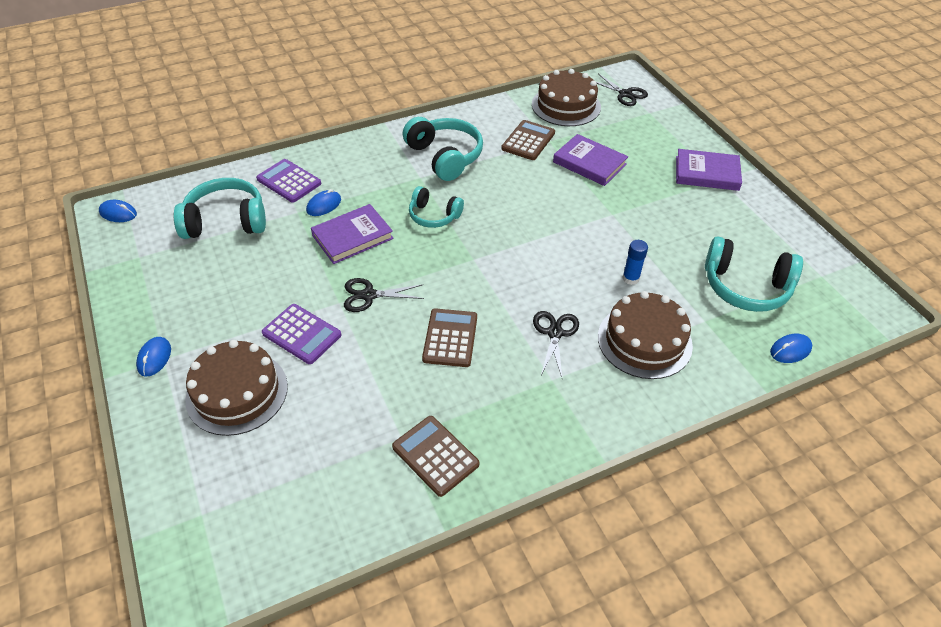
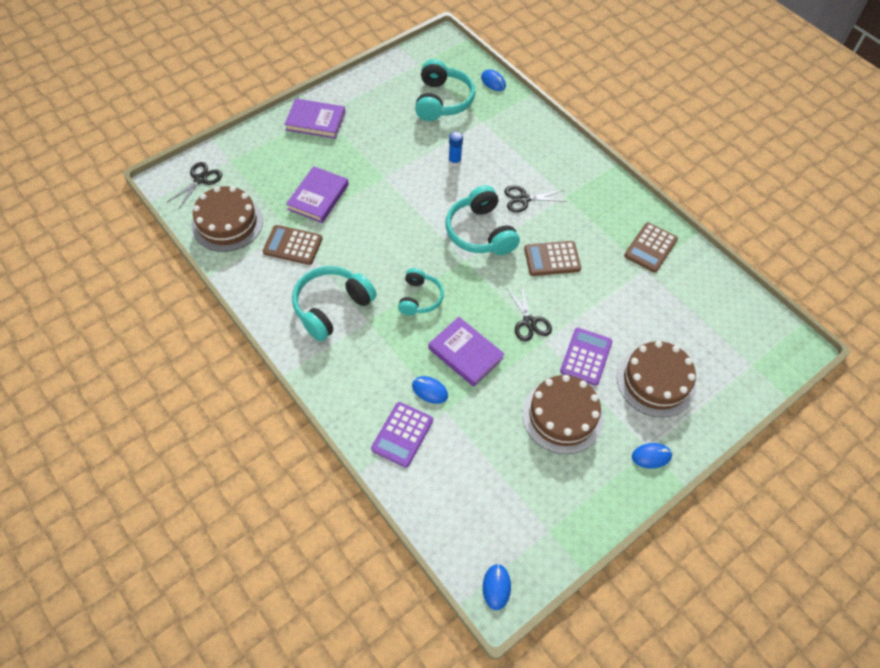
camera: 105 degrees left, 10 degrees up
(226, 221) = (477, 470): turquoise headphones -> turquoise headphones (480, 232)
(644, 341) = (512, 151): brown cake -> brown cake (562, 416)
(707, 173) = (315, 121): purple book -> purple book turned 75 degrees counterclockwise

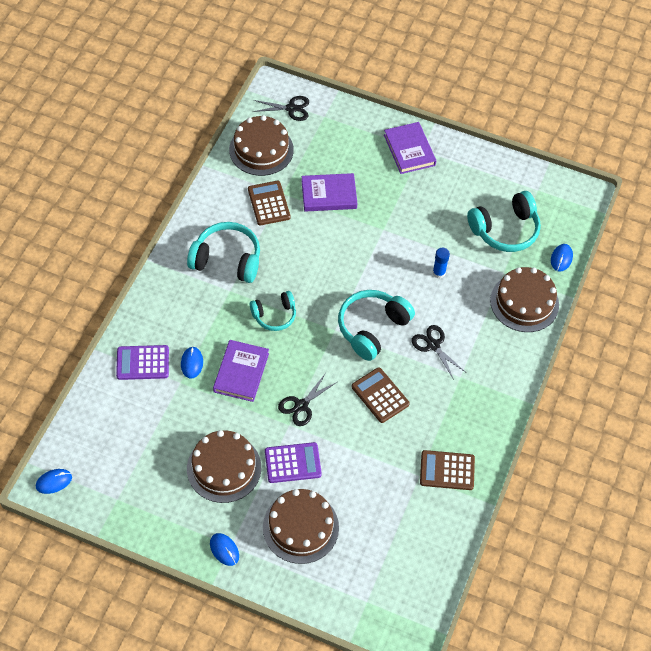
camera: 60 degrees right, 0 degrees up
(519, 123) = (524, 302): none -> brown cake

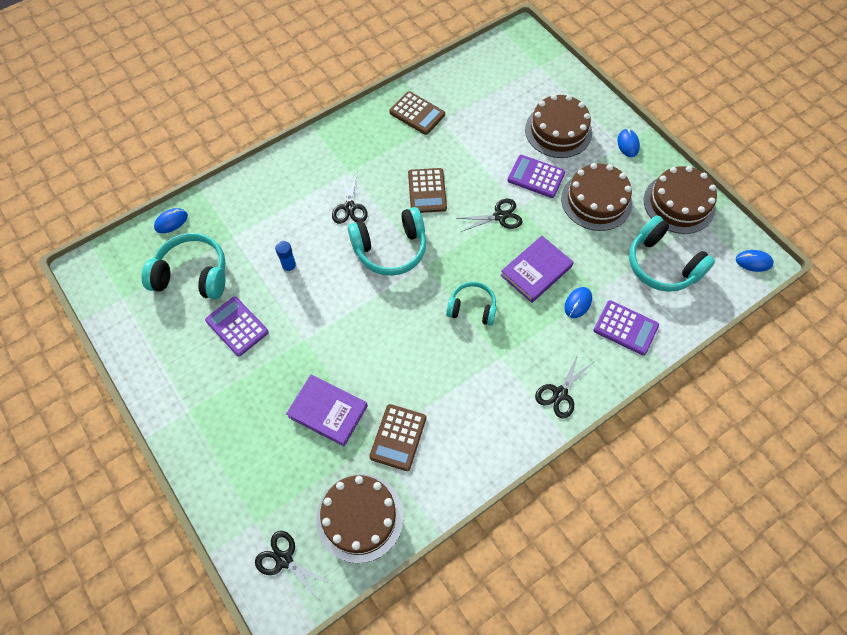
camera: 145 degrees left, 5 degrees up
(170, 288) = (560, 393): none -> black scissors
(227, 260) = (483, 393): turquoise headphones -> turquoise headphones (662, 264)
(409, 150) = (201, 418): purple book -> none
(439, 213) = (237, 326): none -> purple calculator
(524, 302) = (241, 202): brown cake -> brown cake (679, 203)

